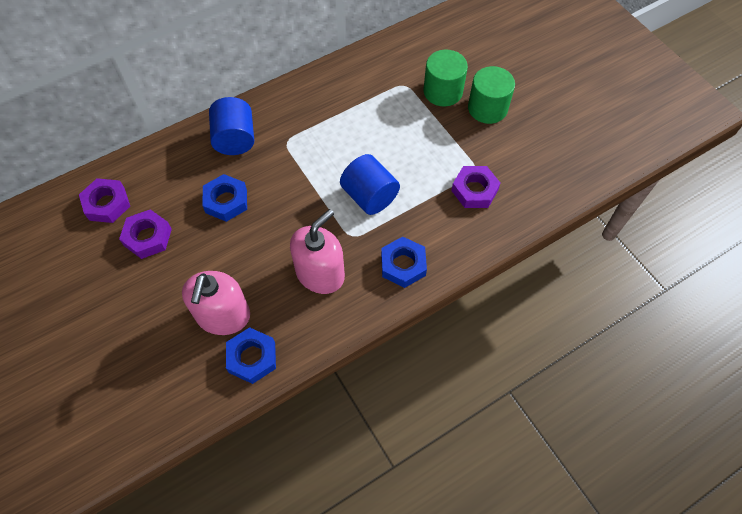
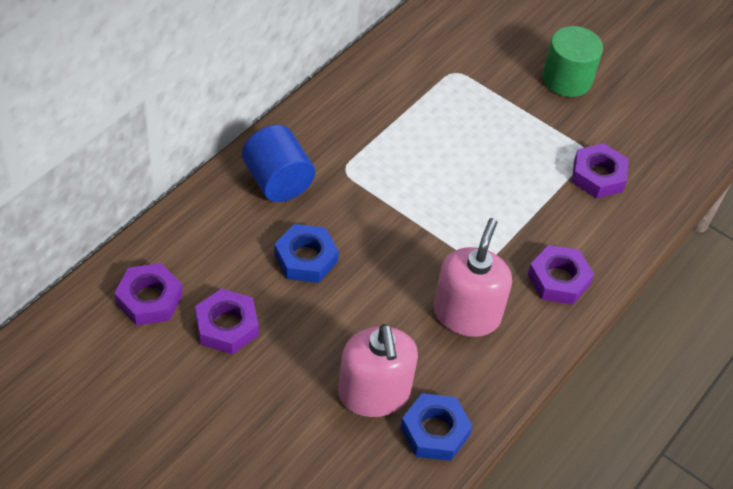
camera: 25 degrees left, 10 degrees down
(369, 196) = (480, 211): blue cylinder -> none
(403, 265) = (558, 279): blue nut -> purple nut
(443, 91) = (505, 70): green cylinder -> none

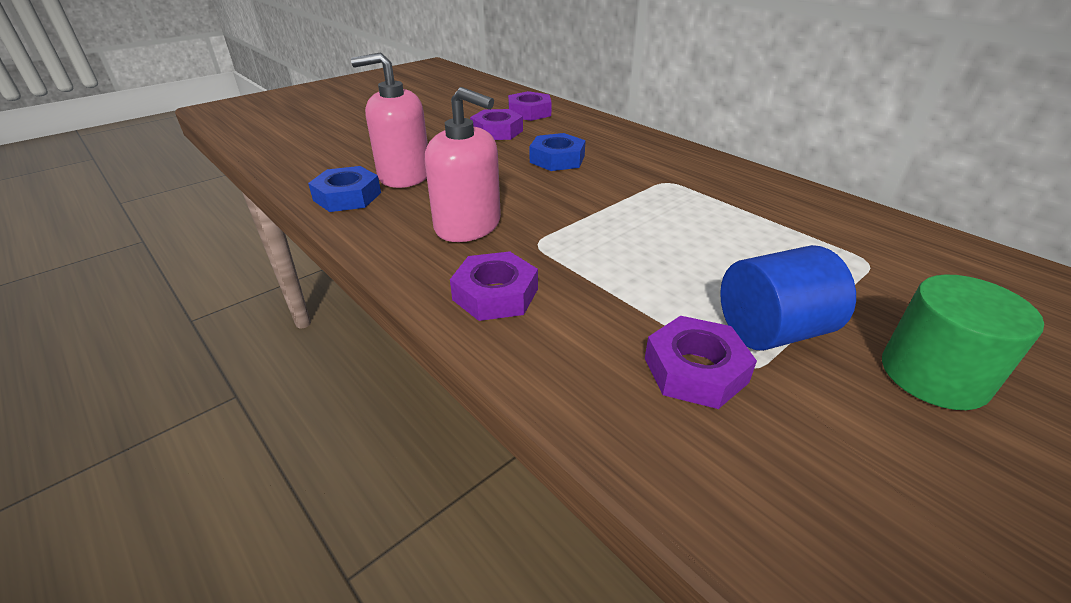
camera: 105 degrees right, 15 degrees down
(277, 181) = (647, 153): blue cylinder -> blue cylinder (772, 331)

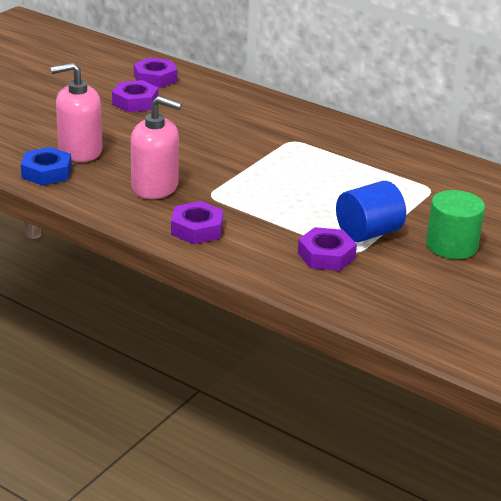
camera: 15 degrees left, 5 degrees down
(557, 159) = (199, 126): blue nut -> none

